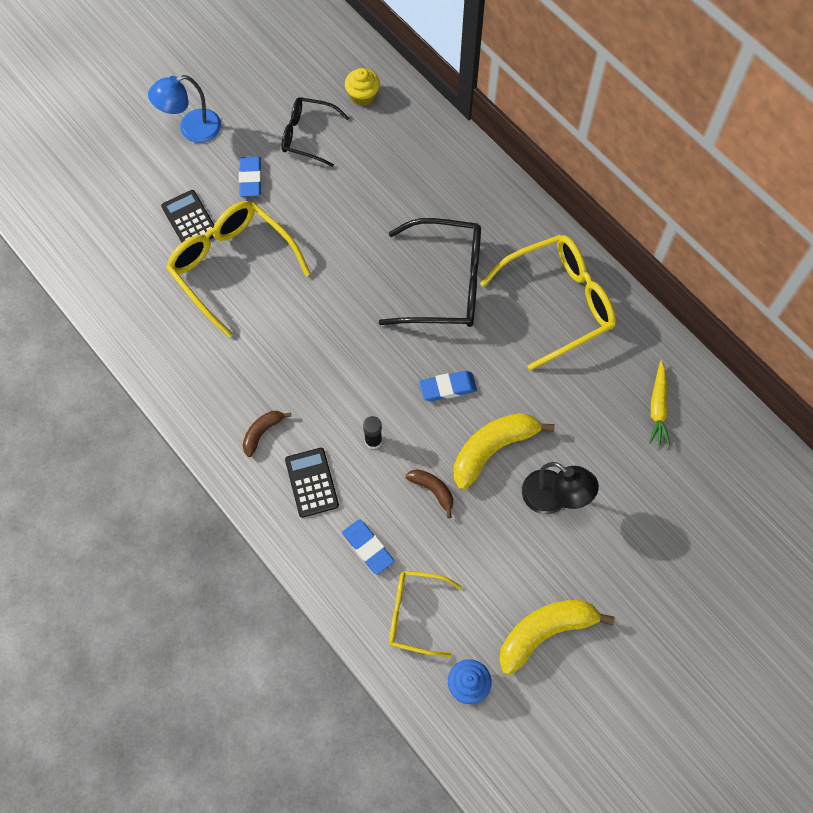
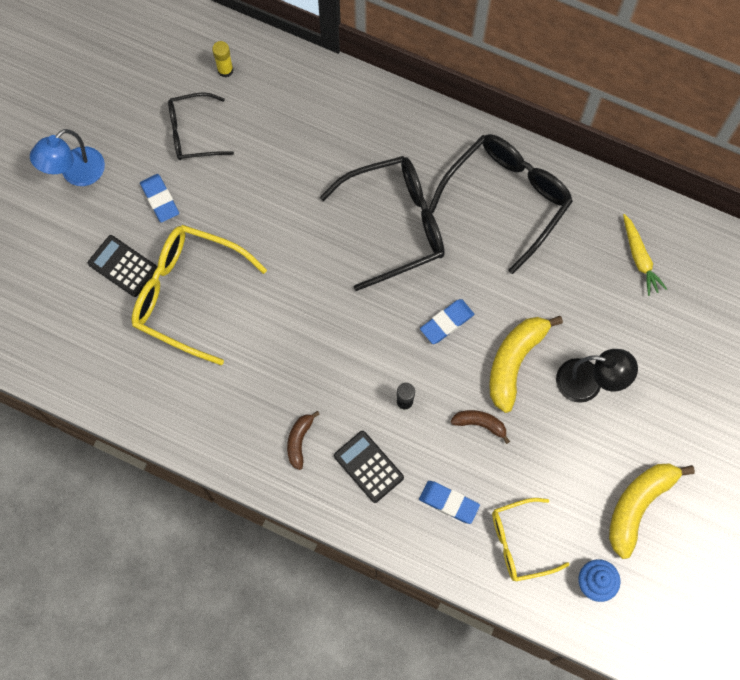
camera: 25 degrees left, 5 degrees up
(363, 96) = (225, 70): yellow cupcake -> yellow glue stick
(558, 303) = (507, 198): yellow glasses -> black glasses

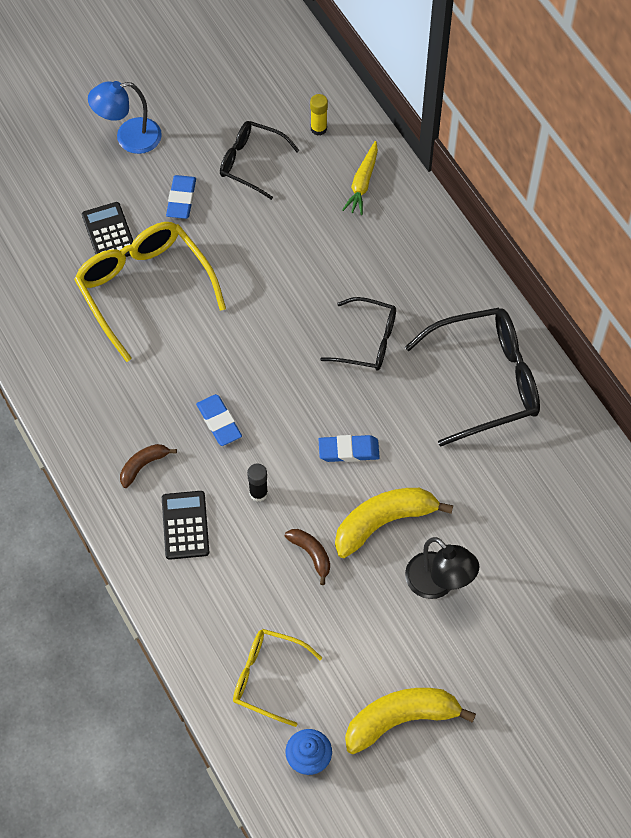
camera: 35 degrees right, 10 degrees down
(396, 224) = (368, 341): black glasses -> black glasses, size x0.60
(449, 502) = (231, 601): blue eraser -> blue eraser (219, 422)
(639, 258) = (571, 507): yellow carrot -> yellow carrot (362, 183)

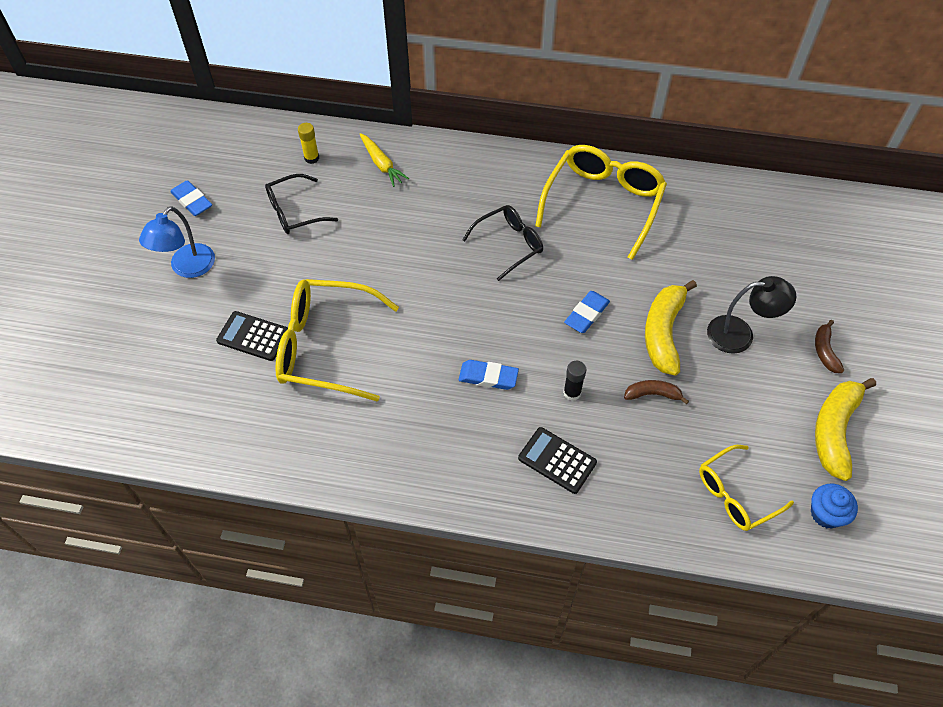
camera: 50 degrees left, 5 degrees down
(143, 466) = (478, 453): brown banana -> brown banana (825, 351)
(181, 199) = (276, 272): blue eraser -> blue eraser (192, 201)
(486, 381) = (603, 203): black glasses -> yellow glasses

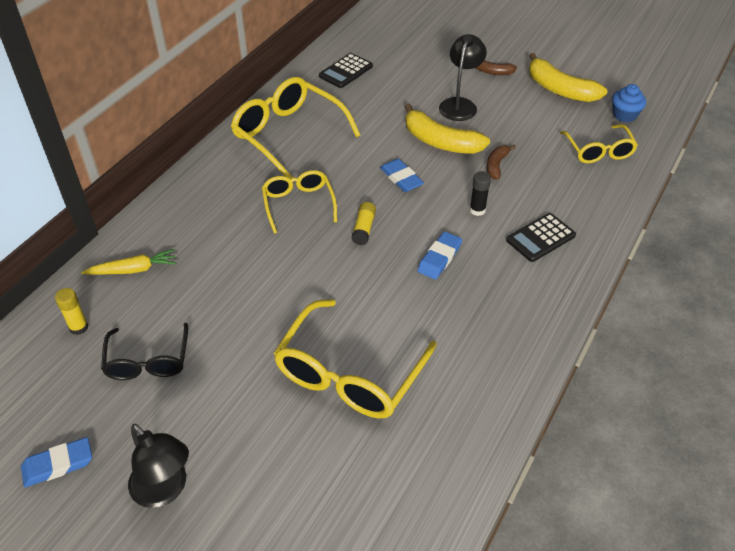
camera: 70 degrees left, 10 degrees down
(187, 268) = (165, 490): blue lamp -> black lamp
(253, 336) = (304, 439): black calculator -> black calculator (346, 71)
(500, 305) = (364, 229): none -> yellow glue stick
(509, 244) = (298, 204): black glasses -> yellow glasses

